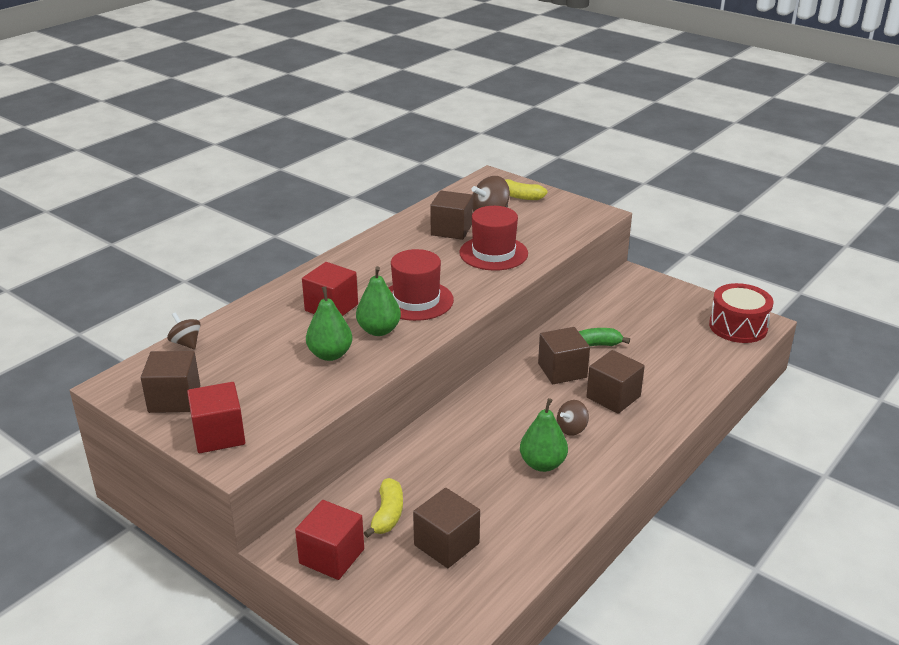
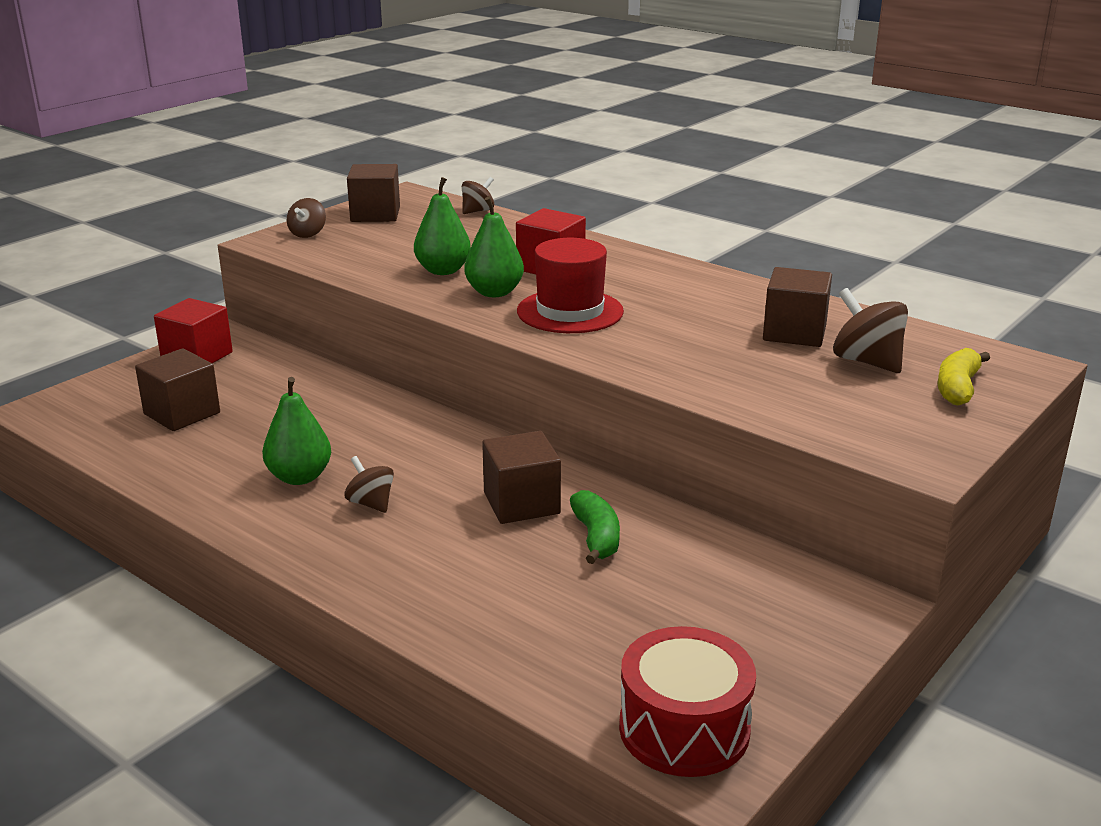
camera: 90 degrees right, 5 degrees down
(219, 435) = (308, 234): red cube -> brown spinning top
(387, 515) = (246, 381): yellow banana -> none
(493, 253) = (723, 362): red hat -> none
(613, 397) = (444, 545): brown cube -> none

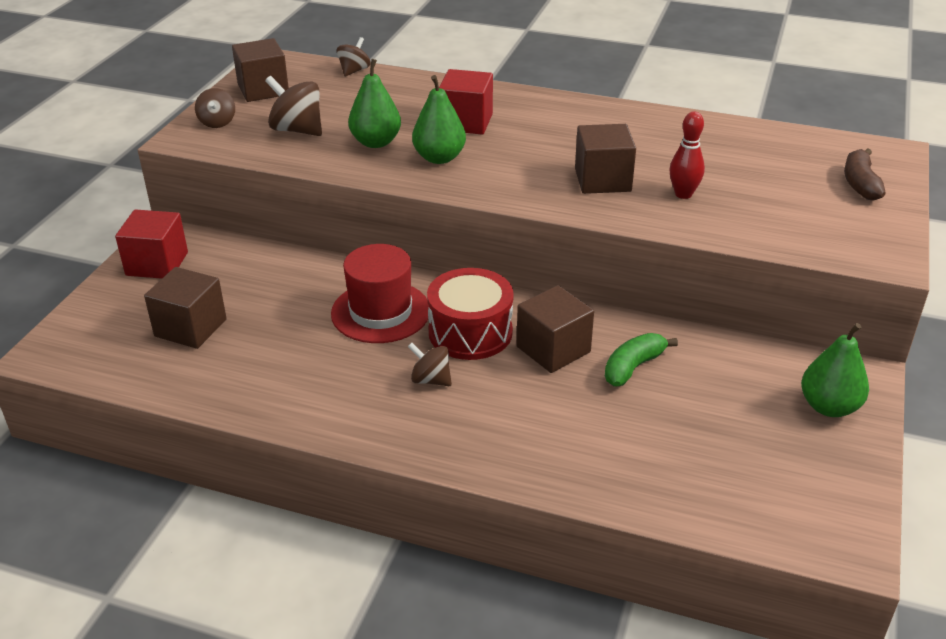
camera: 20 degrees left, 10 degrees up
(299, 477) = (349, 368): green pear -> green pear (829, 407)
(570, 311) = (518, 166): red hat -> red hat (380, 312)
(596, 537) = (633, 367): green banana -> green banana turned 105 degrees counterclockwise
(684, 728) = (809, 517): red drum -> red drum (470, 332)
(731, 364) = (683, 194): none -> red bowling pin
(794, 332) = (708, 153): brown cube -> brown cube (602, 180)
(866, 362) = (780, 172): brown spinning top -> brown spinning top (297, 130)
(957, 388) = (860, 183): yellow banana -> brown banana

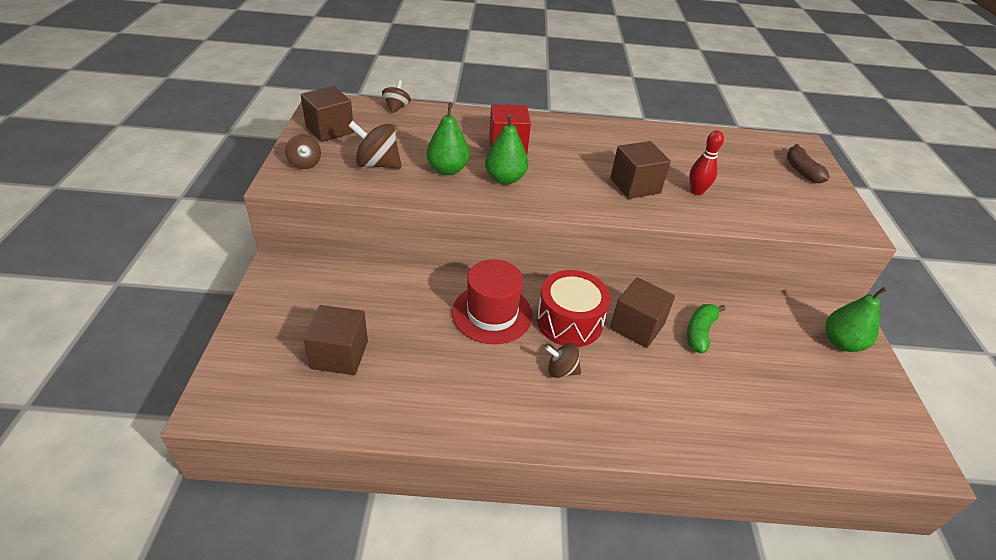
camera: 20 degrees left, 5 degrees up
(157, 264) = (282, 295): red cube -> none

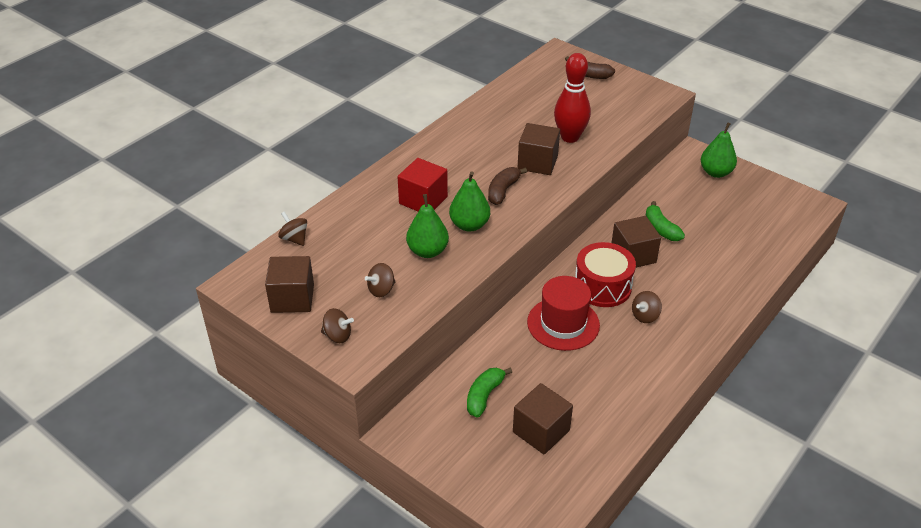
camera: 50 degrees left, 0 degrees up
(356, 299) = (484, 396): none -> green banana
(377, 164) = (381, 290): brown spinning top -> brown spinning top, size x0.63
(571, 180) = (503, 191): none -> brown banana
(696, 191) = (570, 137): red bowling pin -> red bowling pin, size x1.61

